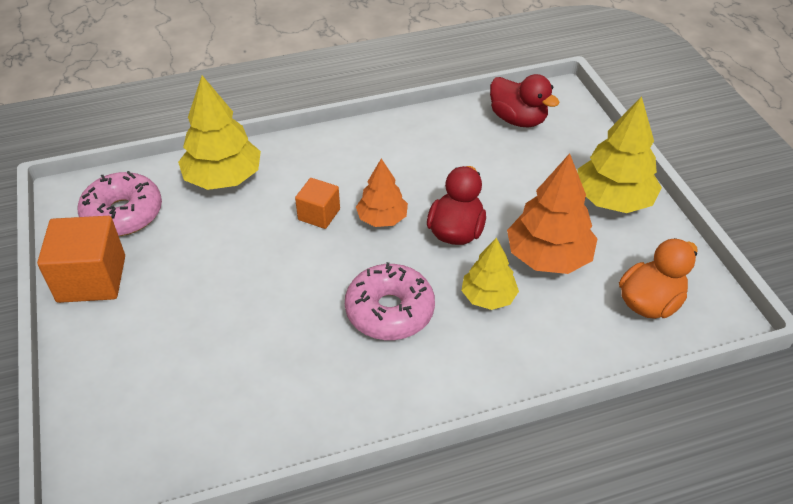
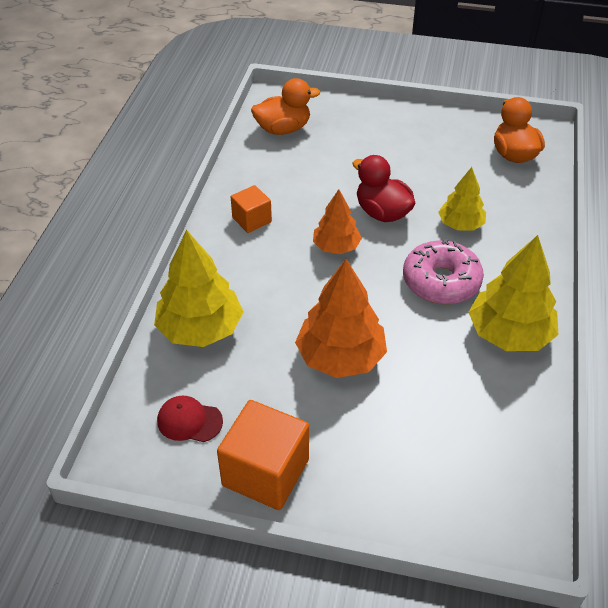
camera: 60 degrees left, 0 degrees up
(123, 214) = (189, 421): pink donut -> red cap
(319, 214) = (301, 282): orange cube -> orange cube (252, 220)
(518, 119) = (283, 129): red duck -> orange duck
(548, 257) = (441, 179): orange tree -> orange tree (340, 357)
(613, 199) = (407, 125): yellow tree -> yellow tree (509, 334)

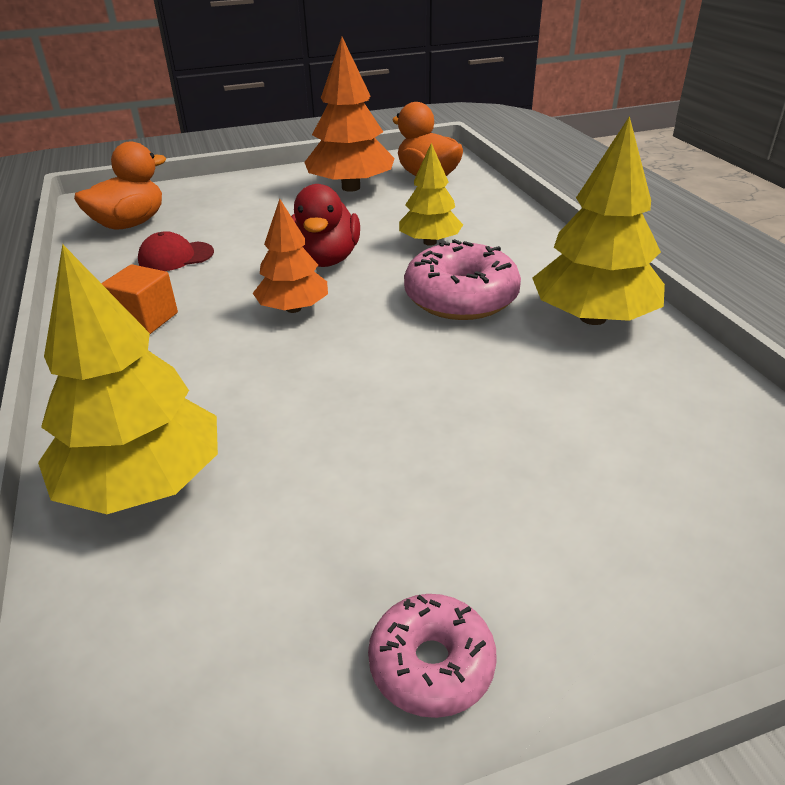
camera: 30 degrees left, 10 degrees down
(189, 421) = (215, 646): red cap -> red cap (176, 257)
(265, 472) = (431, 664): orange cube -> pink donut
(340, 357) = (408, 427): orange tree -> orange tree (351, 188)
(382, 213) = (326, 260): red duck -> red duck turned 105 degrees counterclockwise

